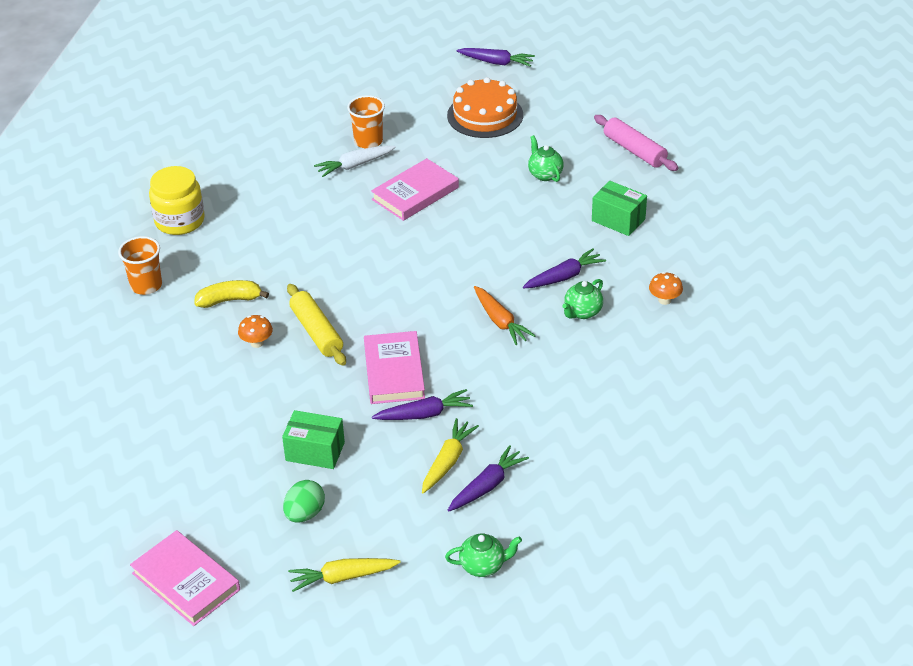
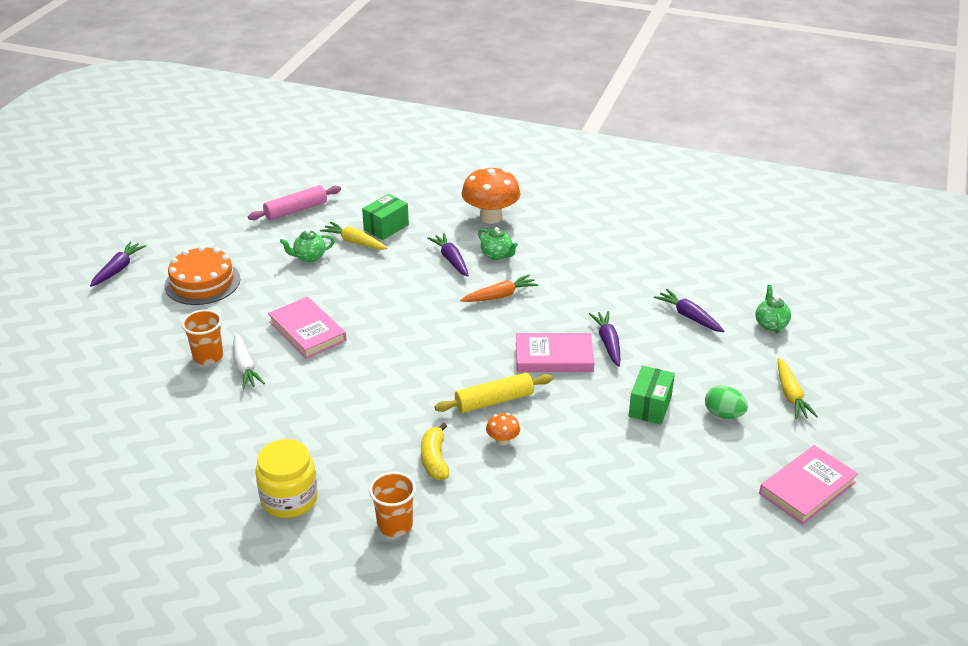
camera: 85 degrees left, 5 degrees down
(447, 461) = (662, 334): yellow carrot -> yellow carrot (354, 242)
(664, 300) = (490, 217): orange mushroom -> orange mushroom, size x2.19

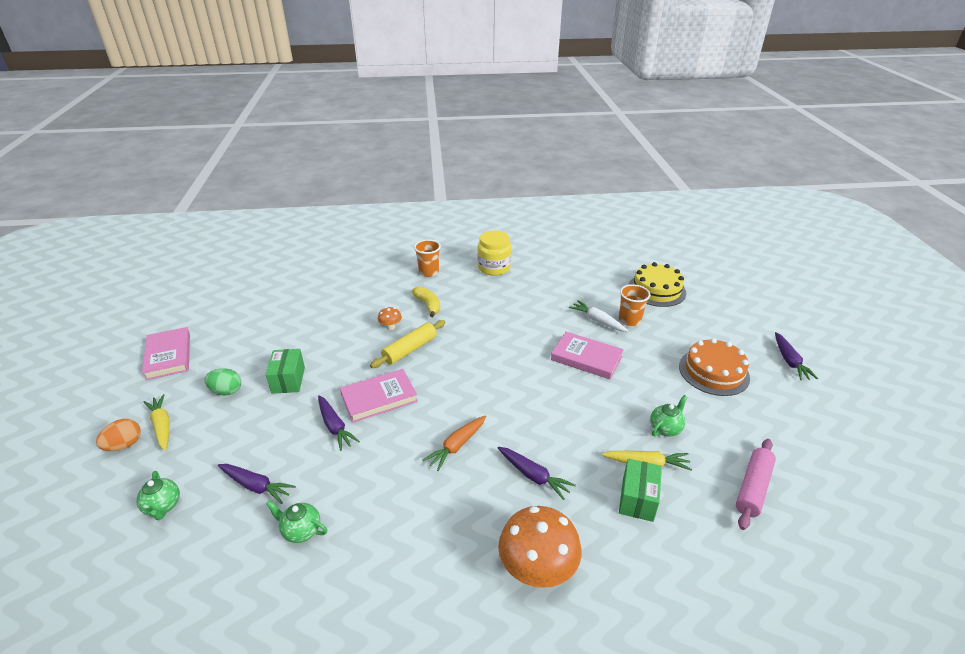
camera: 155 degrees right, 0 degrees up
(120, 384) = (656, 290): none -> yellow cake
(497, 255) = (490, 501): green teapot -> green teapot (301, 531)
(807, 488) = (168, 356): pink book -> pink book turned 45 degrees counterclockwise
(825, 387) = (124, 445): none -> orange egg

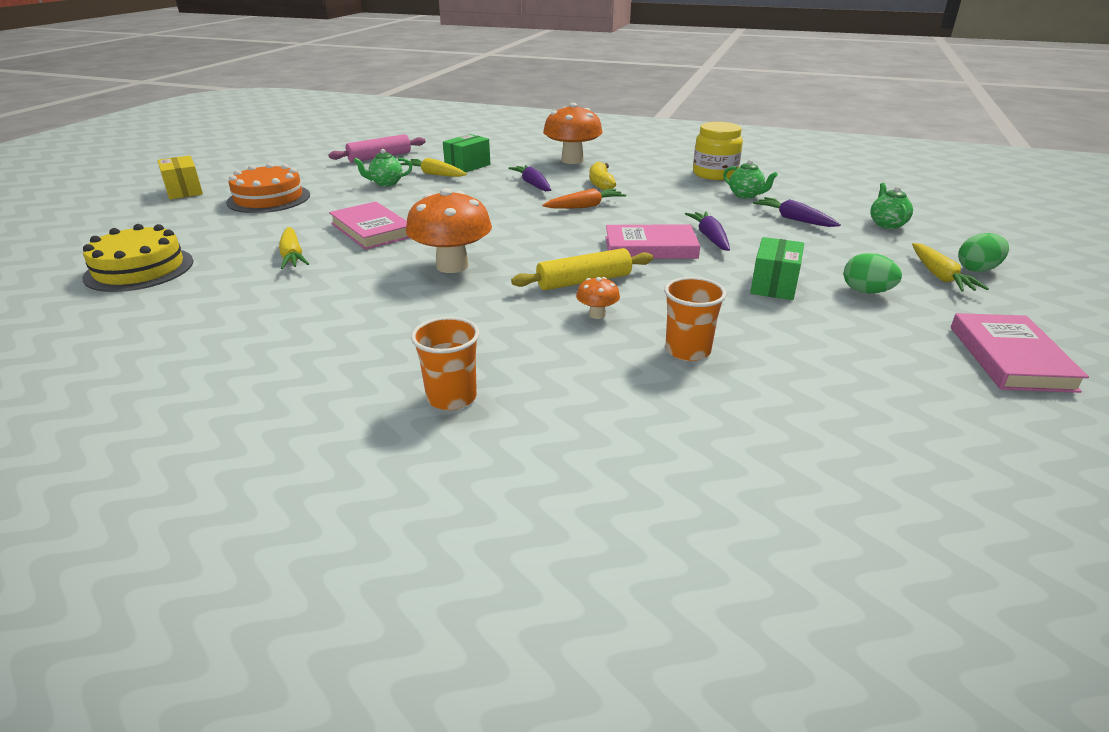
camera: 155 degrees left, 5 degrees down
(124, 445) = (977, 269): orange egg -> green egg
(428, 305) = (510, 332): yellow banana -> yellow banana (601, 184)
(494, 267) = (310, 370): yellow jar -> yellow jar (715, 174)
(497, 340) = (452, 266): none -> orange mushroom
(597, 321) = (292, 256): white carrot -> yellow carrot
(629, 320) = (253, 248): orange cup -> orange cup (687, 351)
(789, 361) = (184, 191): purple carrot -> yellow box

